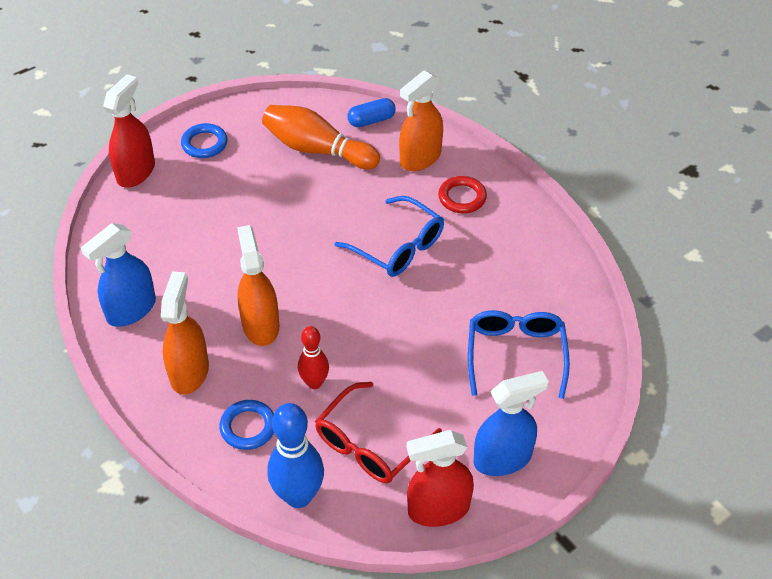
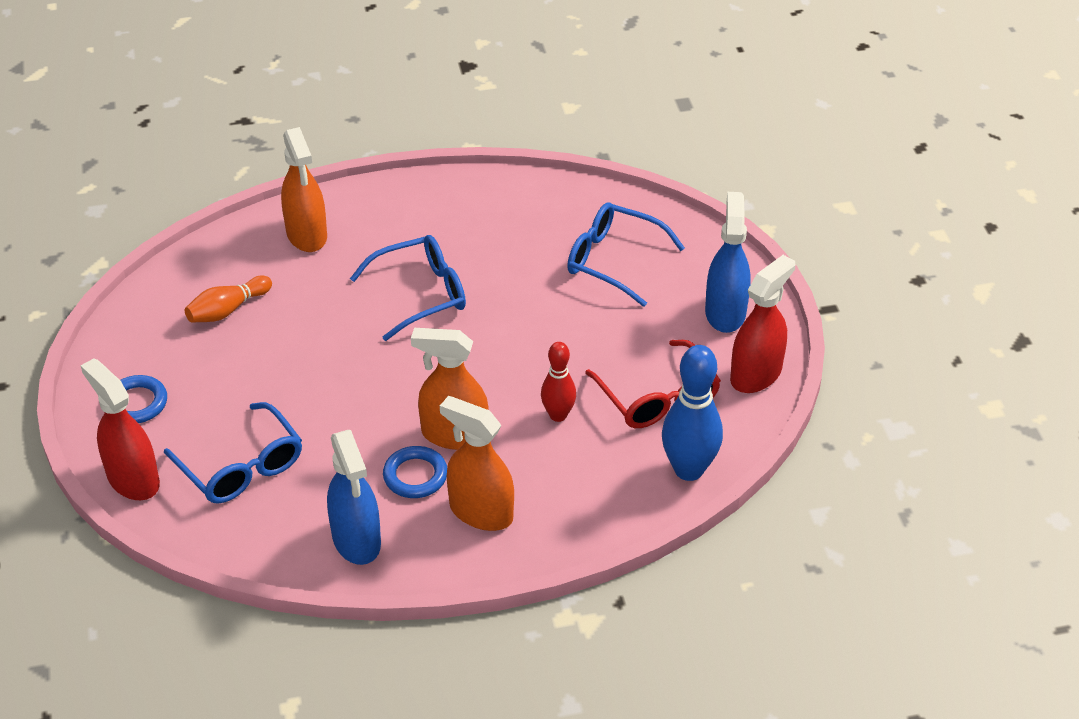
camera: 65 degrees left, 5 degrees down
(172, 220) = (241, 467): none -> blue glasses
(248, 427) = (583, 484): blue ring -> blue ring (415, 476)
(317, 150) = (228, 310): orange bowling pin -> orange bowling pin, size x0.61
(371, 120) = (218, 252): blue capsule -> none
(438, 509) = (756, 374): red spray bottle -> red spray bottle turned 150 degrees counterclockwise
(462, 197) = (388, 224): red ring -> none

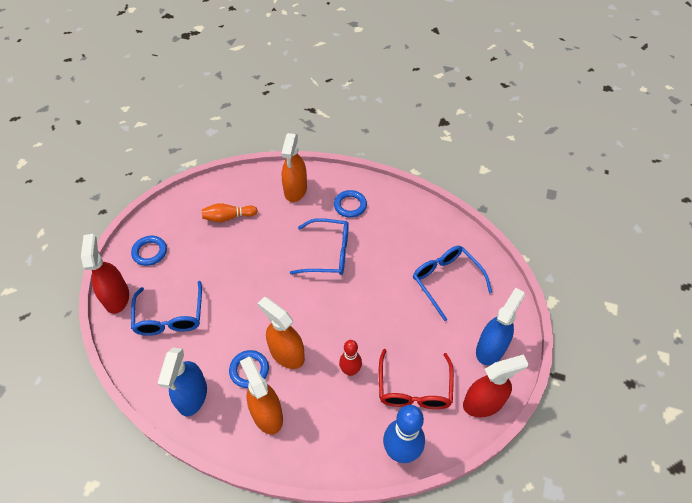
camera: 30 degrees right, 10 degrees up
(407, 223) = (350, 205): none -> blue ring

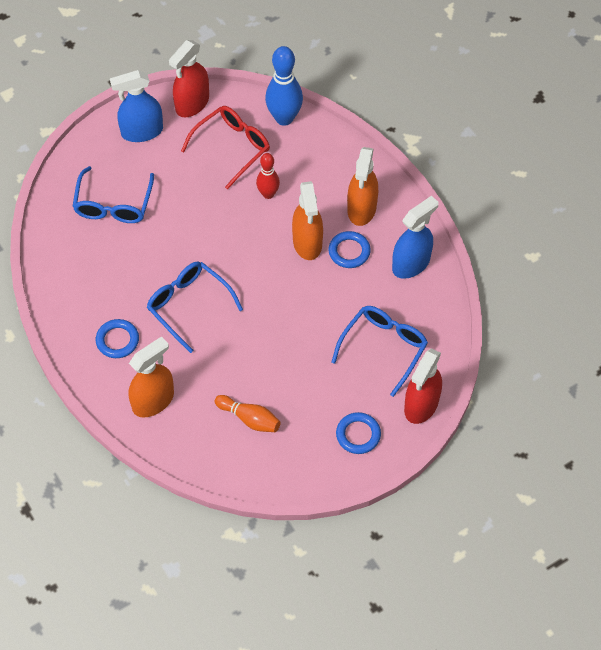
camera: 140 degrees left, 5 degrees up
(483, 403) = (192, 104): red spray bottle -> red spray bottle turned 75 degrees counterclockwise

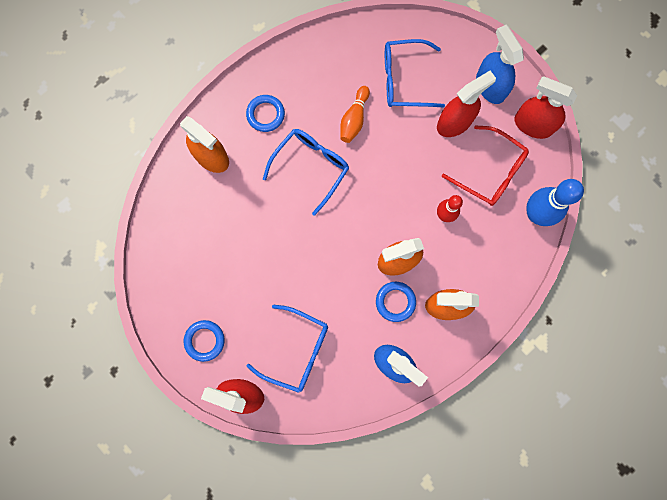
camera: 80 degrees right, 20 degrees up
(172, 168) = (454, 122): none -> red spray bottle
(249, 419) = (206, 242): orange bowling pin -> orange bowling pin (354, 119)

